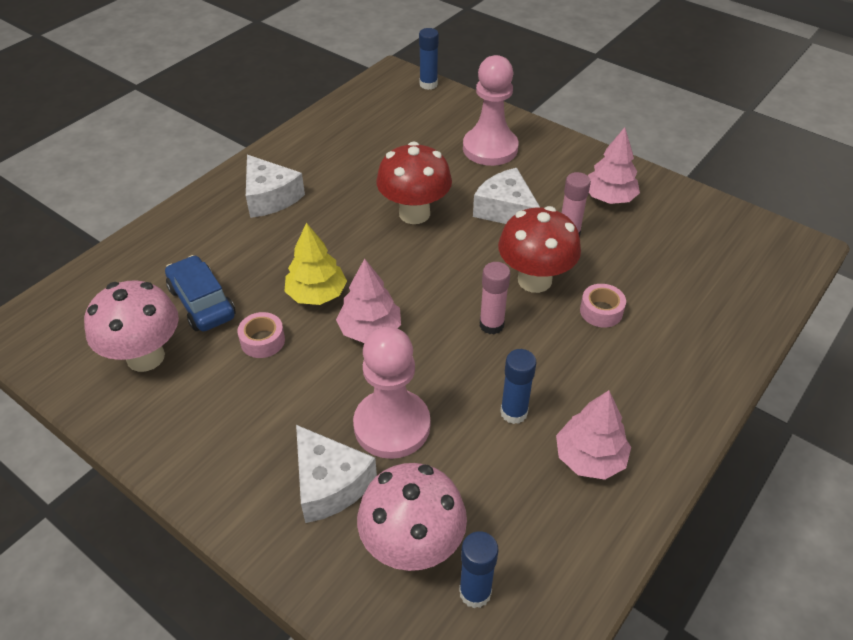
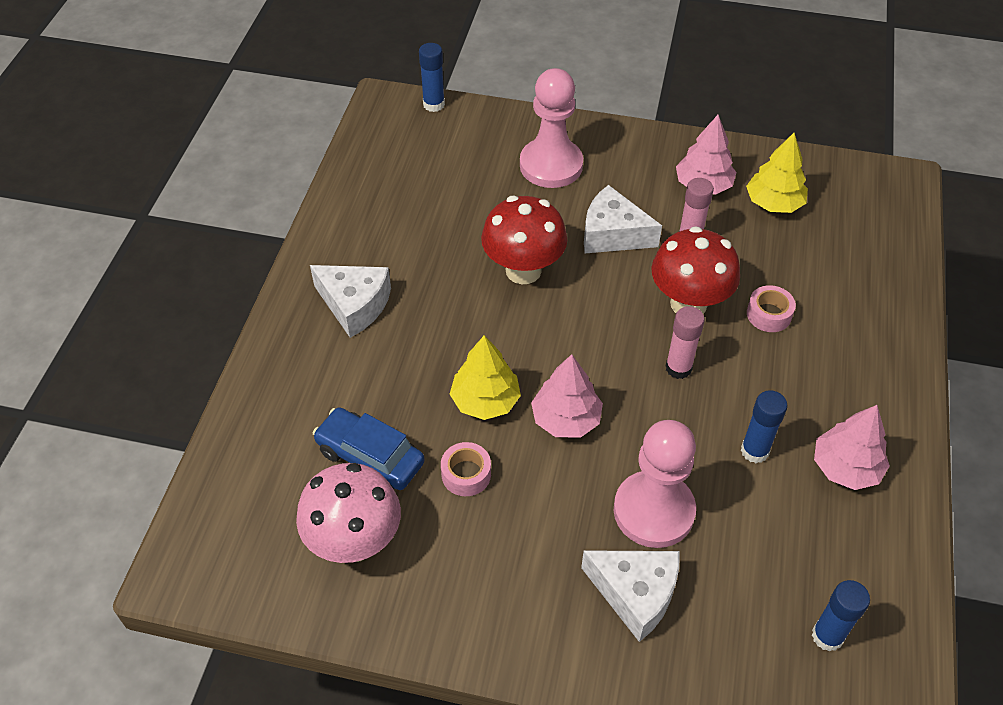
camera: 25 degrees left, 5 degrees up
(412, 546) = (749, 619): pink mushroom -> none
(664, 229) = (773, 203): none -> yellow tree

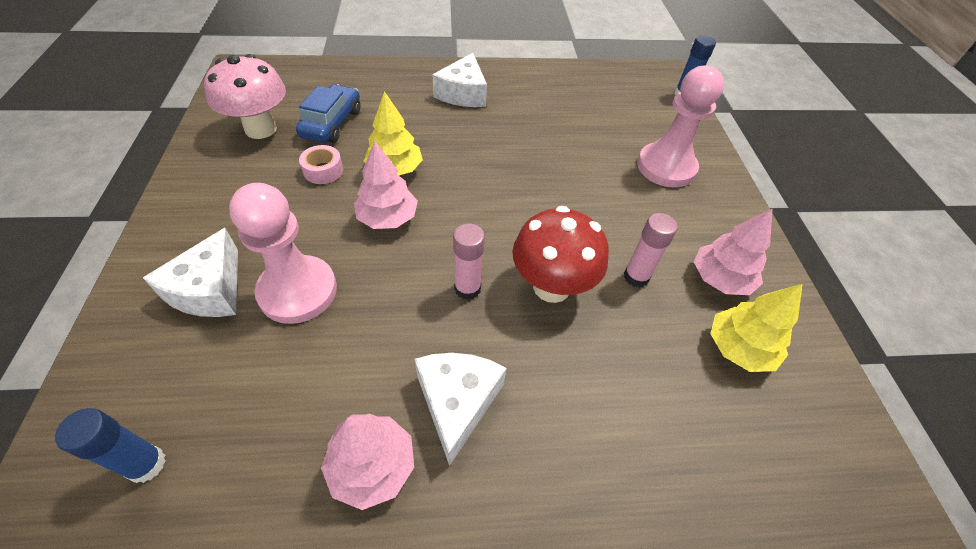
camera: 70 degrees right, 0 degrees up
(523, 270) = (537, 169): red mushroom -> none
(613, 234) = (610, 218): white cheese -> white cheese (457, 403)
(754, 451) = (379, 367): blue glue stick -> none
(769, 314) = (569, 361): pink tape -> none

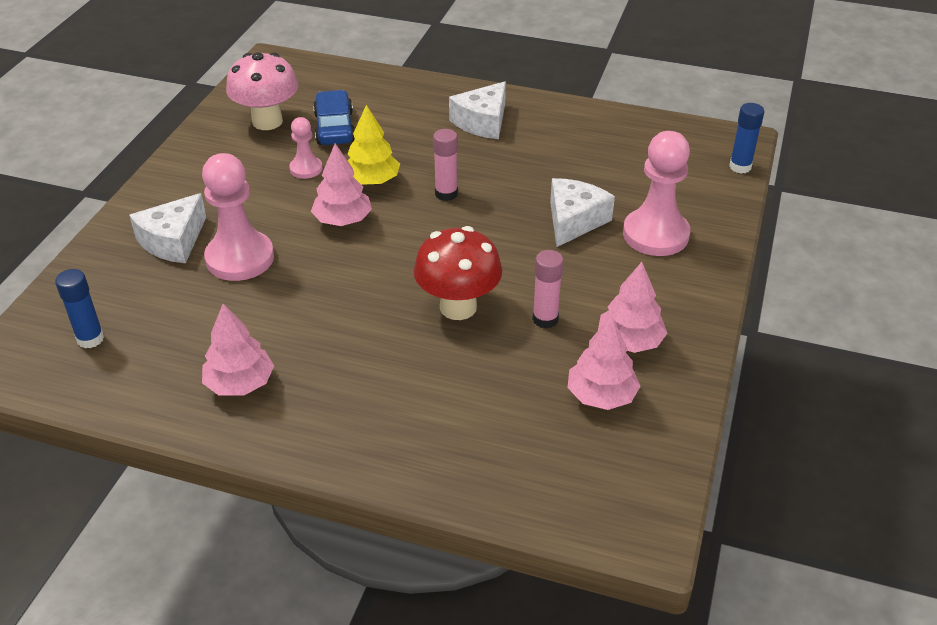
camera: 25 degrees right, 10 degrees down
(323, 170) = (306, 169): pink tape -> pink pawn
(332, 123) = (334, 128): blue car -> blue car turned 45 degrees counterclockwise
(457, 403) = (325, 364): white cheese -> white cheese (574, 221)
(467, 289) = (381, 290): pink glue stick -> pink glue stick (446, 194)
(738, 348) = (601, 396): yellow tree -> pink tree

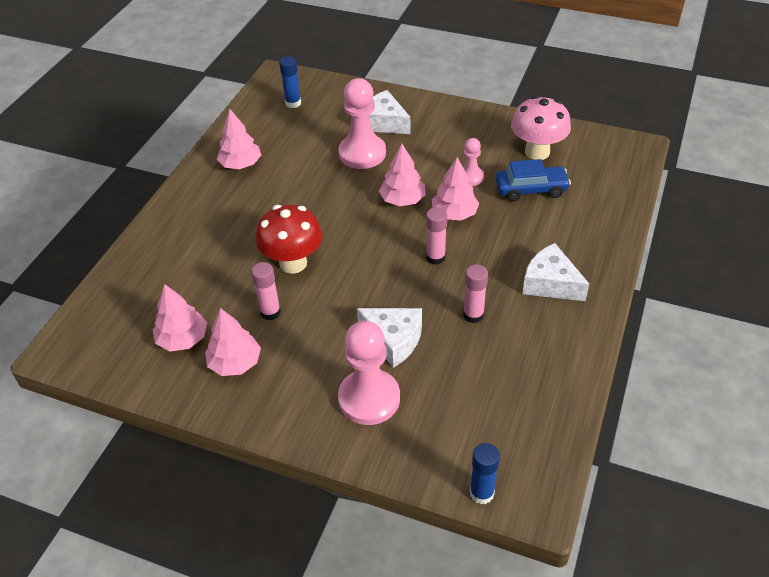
camera: 95 degrees right, 5 degrees up
(372, 181) = (454, 214): yellow tree -> pink tree
(531, 169) = (473, 315): none -> pink glue stick

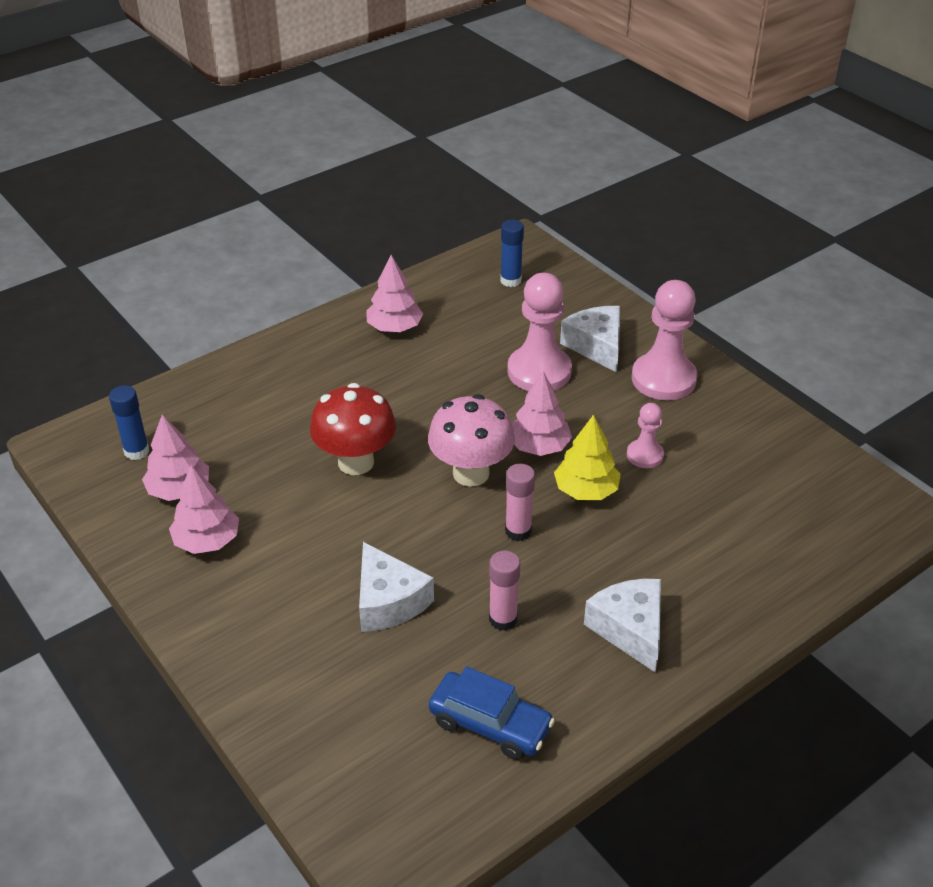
camera: 30 degrees right, 5 degrees down
(270, 312) = (287, 505): pink glue stick -> none
(369, 398) = (306, 651): pink pawn -> pink pawn (663, 379)
(454, 214) = (586, 490): pink tree -> yellow tree
(481, 493) = (334, 823): blue glue stick -> blue glue stick (136, 451)
(531, 189) = (708, 504): blue car -> blue car (490, 724)
(537, 152) = (758, 461): pink mushroom -> pink mushroom (471, 473)

